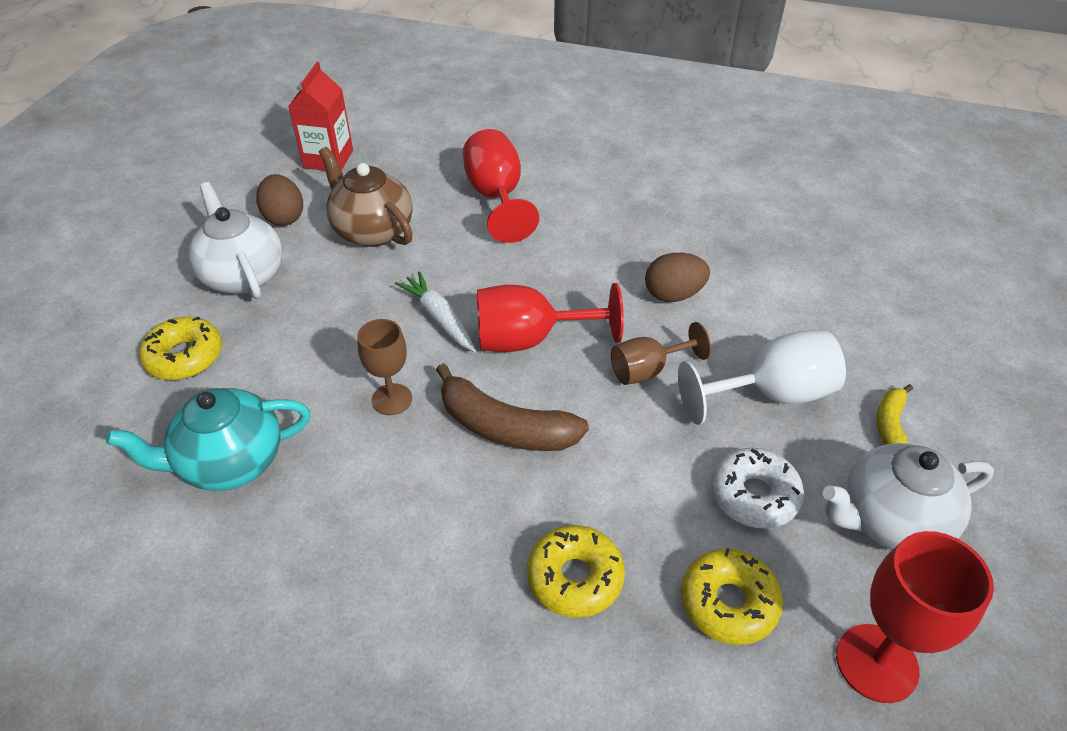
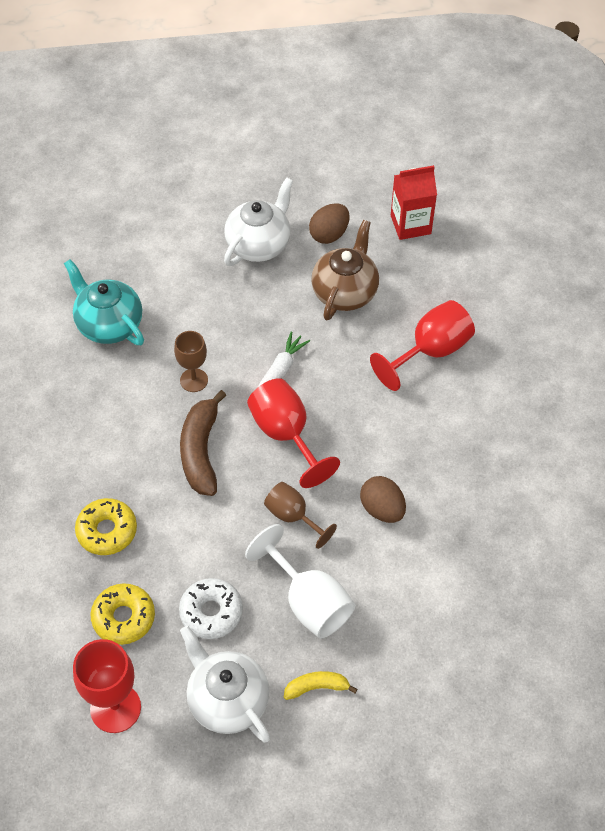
camera: 65 degrees right, 10 degrees up
(184, 356) = (174, 256): yellow donut -> none

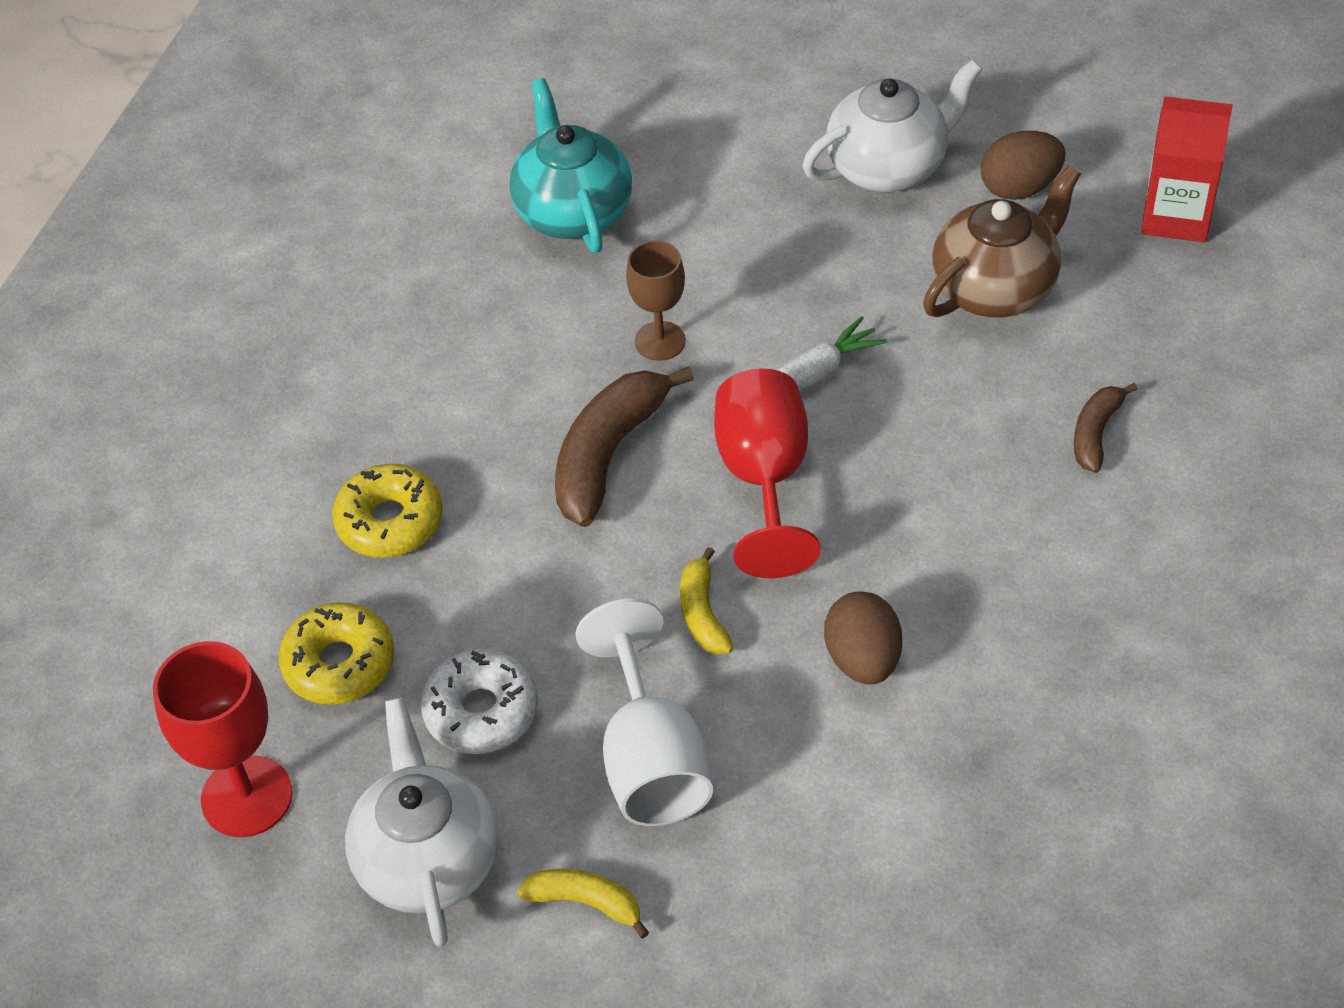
camera: 30 degrees right, 5 degrees down
(293, 516) = (702, 613): brown goblet -> yellow banana
(430, 351) = (1095, 433): red goblet -> brown banana

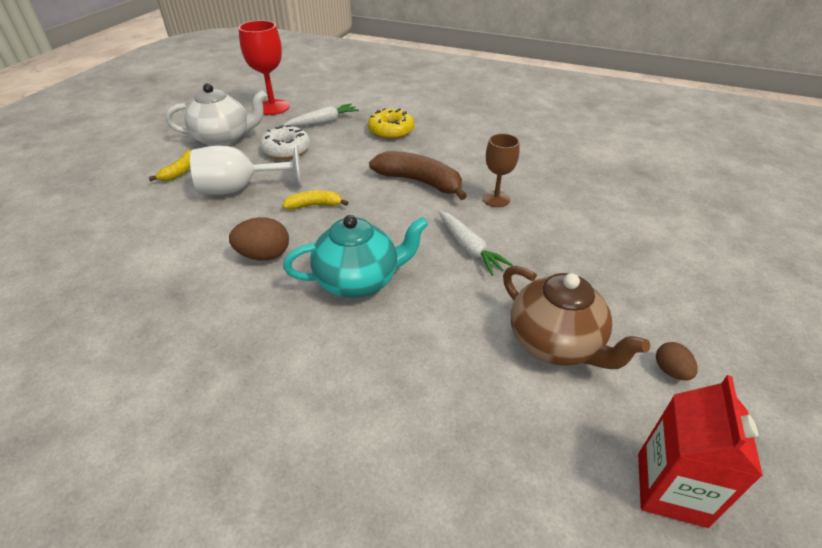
camera: 90 degrees right, 10 degrees down
(339, 663) = (323, 122): yellow donut -> white carrot
(573, 211) = (587, 175): turquoise teapot -> turquoise teapot (359, 281)
(764, 479) = (395, 229): red goblet -> none
(889, 167) = (667, 297): white teapot -> none
(1019, 188) = (670, 371): brown egg -> brown egg, size x0.60
(1095, 433) = (411, 385): brown banana -> none

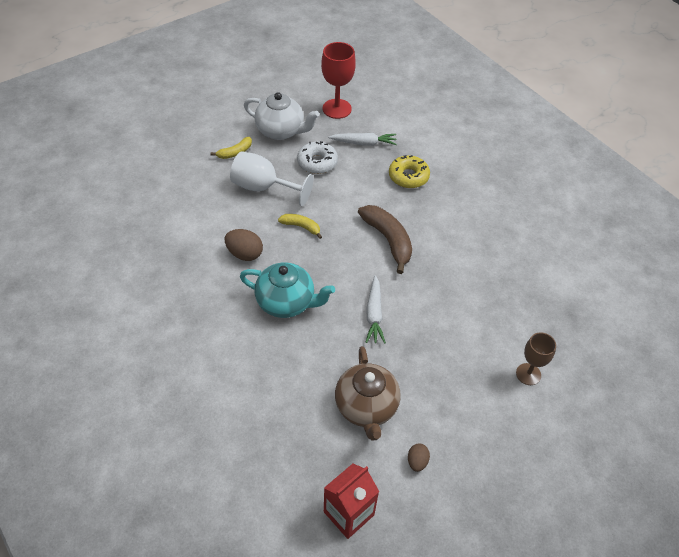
camera: 30 degrees right, 10 degrees up
(496, 199) = (430, 283): brown goblet -> brown goblet (528, 374)

